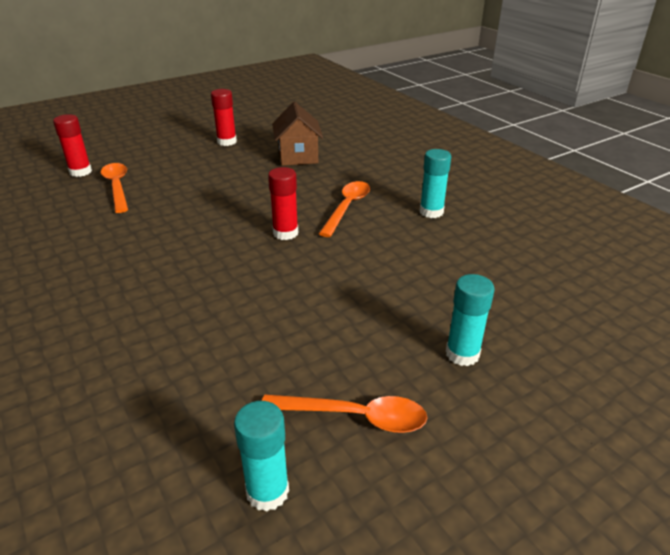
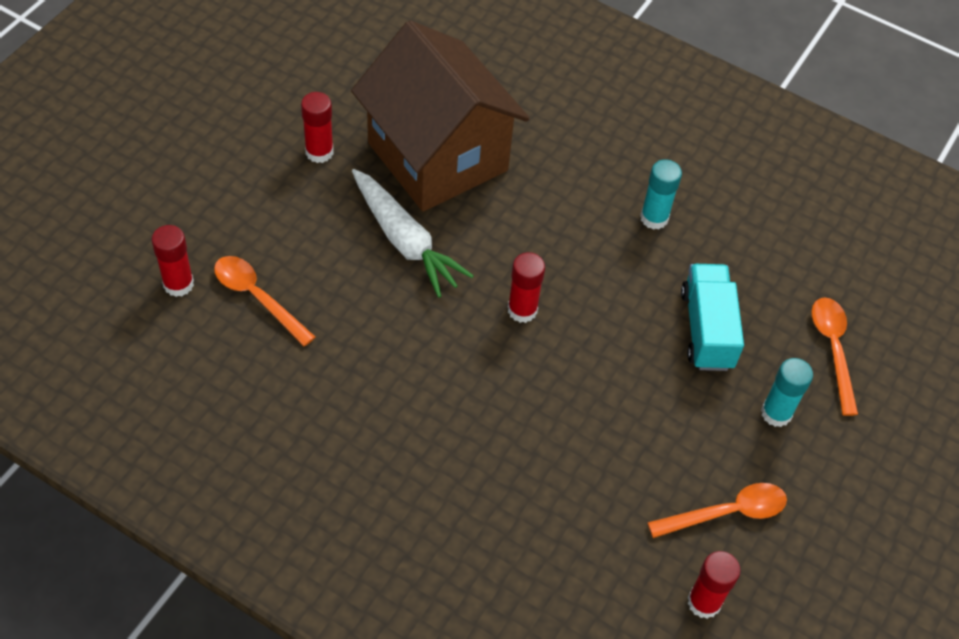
camera: 30 degrees left, 20 degrees up
(238, 184) = (405, 240): none -> white carrot
(267, 491) = (704, 602): turquoise glue stick -> red glue stick
(298, 156) = (437, 157): brown house -> brown house, size x2.02
(347, 207) = (560, 242): orange spoon -> orange spoon (833, 349)
(431, 280) = (707, 329): none -> turquoise truck

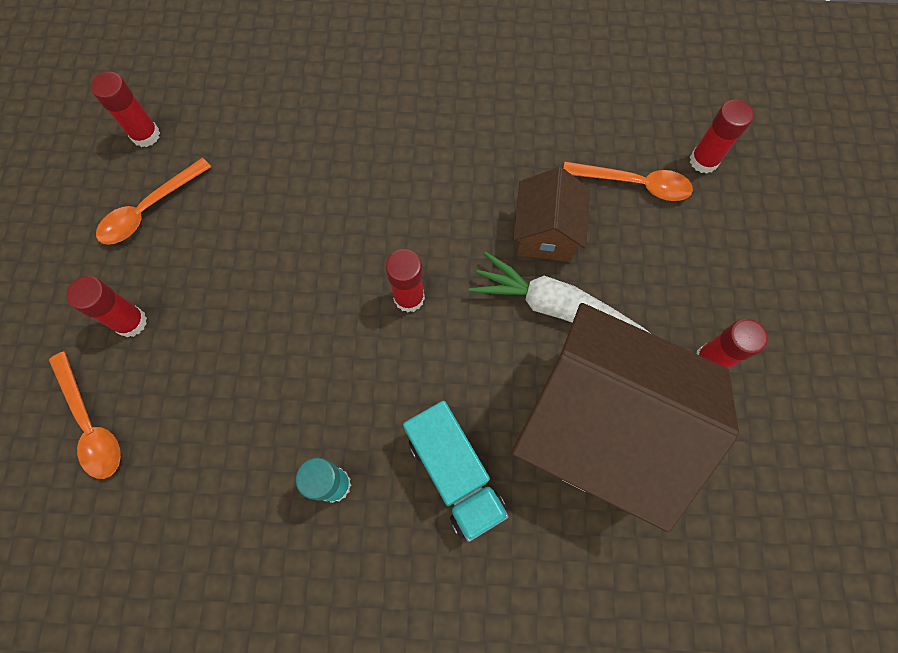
camera: 155 degrees right, 15 degrees up
(370, 299) = (545, 234): none -> brown house
(707, 329) = (226, 375): turquoise truck -> turquoise truck (454, 474)
(776, 413) = (131, 322): turquoise glue stick -> red glue stick

